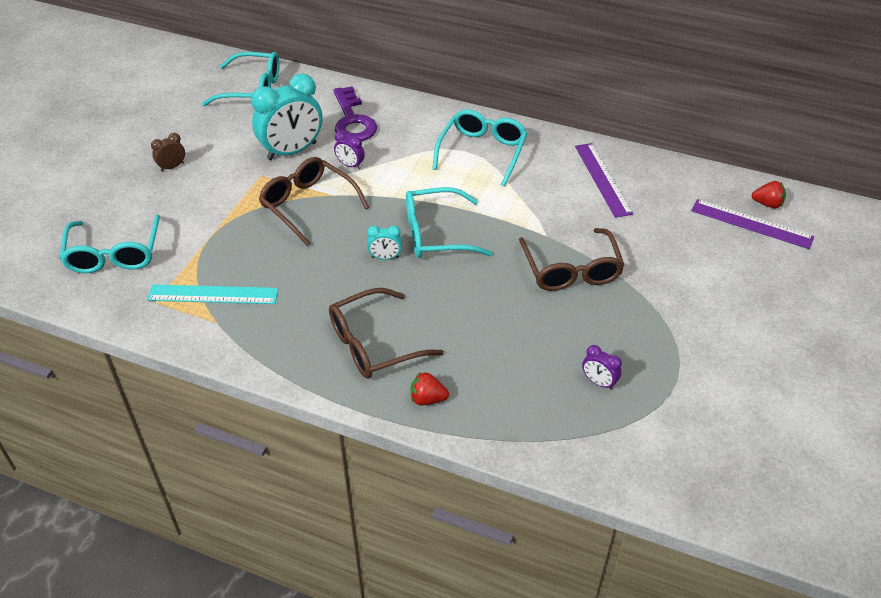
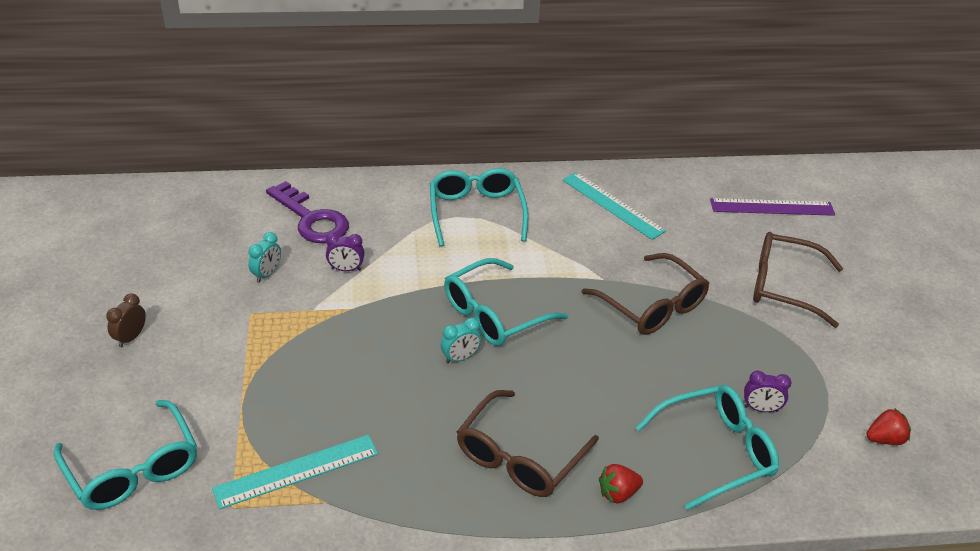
camera: 30 degrees left, 5 degrees down
(252, 89) = (165, 216): turquoise glasses -> turquoise glasses (716, 451)
(292, 151) = (267, 274): turquoise clock -> turquoise clock, size x0.45
(308, 205) = (331, 329): brown glasses -> brown glasses (783, 286)
(603, 179) = (612, 205): purple ruler -> turquoise ruler
(767, 204) = (771, 184): red strawberry -> red strawberry (884, 439)

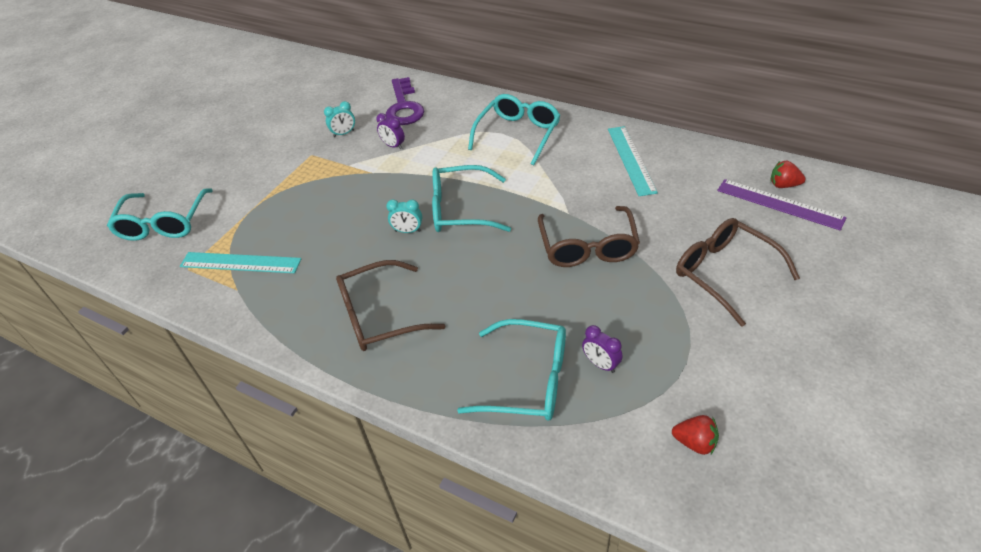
camera: 40 degrees right, 5 degrees up
(131, 337) = (236, 147): brown clock -> none
(618, 493) = (421, 374): red strawberry -> red strawberry (783, 185)

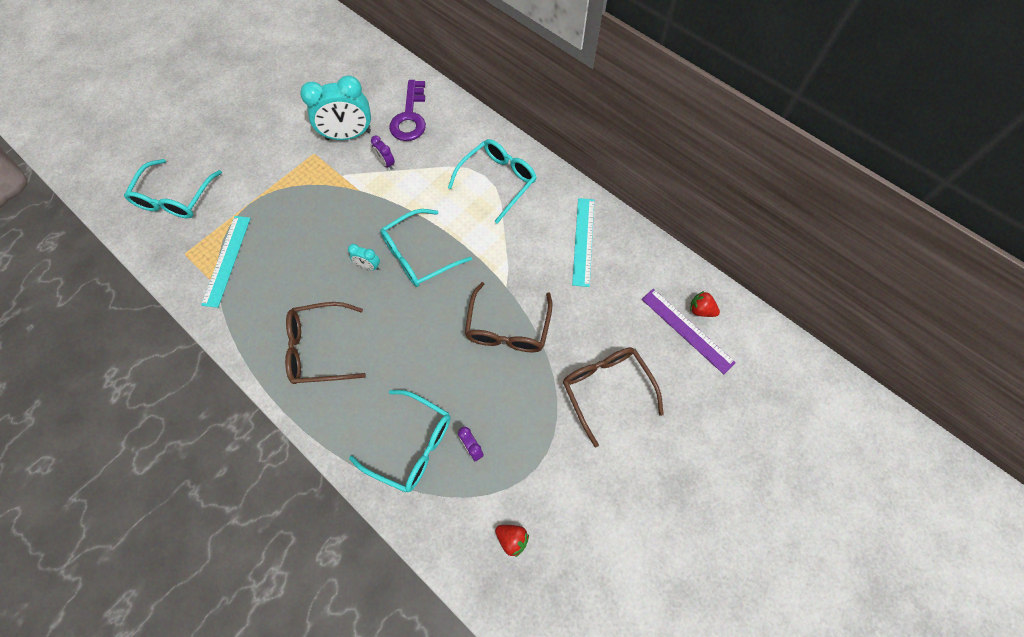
camera: 10 degrees right, 20 degrees up
(240, 263) = (226, 260): turquoise ruler -> turquoise ruler turned 75 degrees clockwise
(344, 133) = (348, 135): turquoise clock -> turquoise clock, size x2.23
(460, 209) = (418, 255): turquoise glasses -> turquoise glasses turned 45 degrees counterclockwise

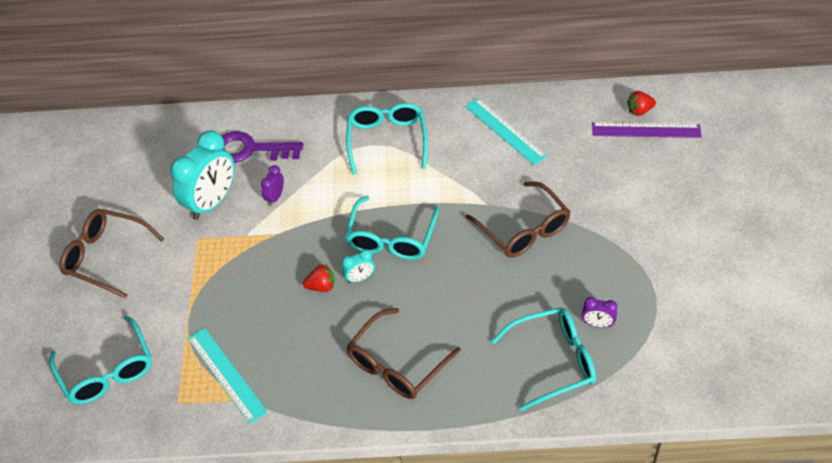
camera: 40 degrees left, 15 degrees down
(386, 163) = (275, 197): purple clock -> purple clock turned 105 degrees clockwise
(410, 117) = (250, 149): purple key -> purple key turned 135 degrees clockwise
(512, 539) = (695, 351): red strawberry -> red strawberry (321, 286)
(606, 389) = (640, 209): brown glasses -> brown glasses (106, 257)

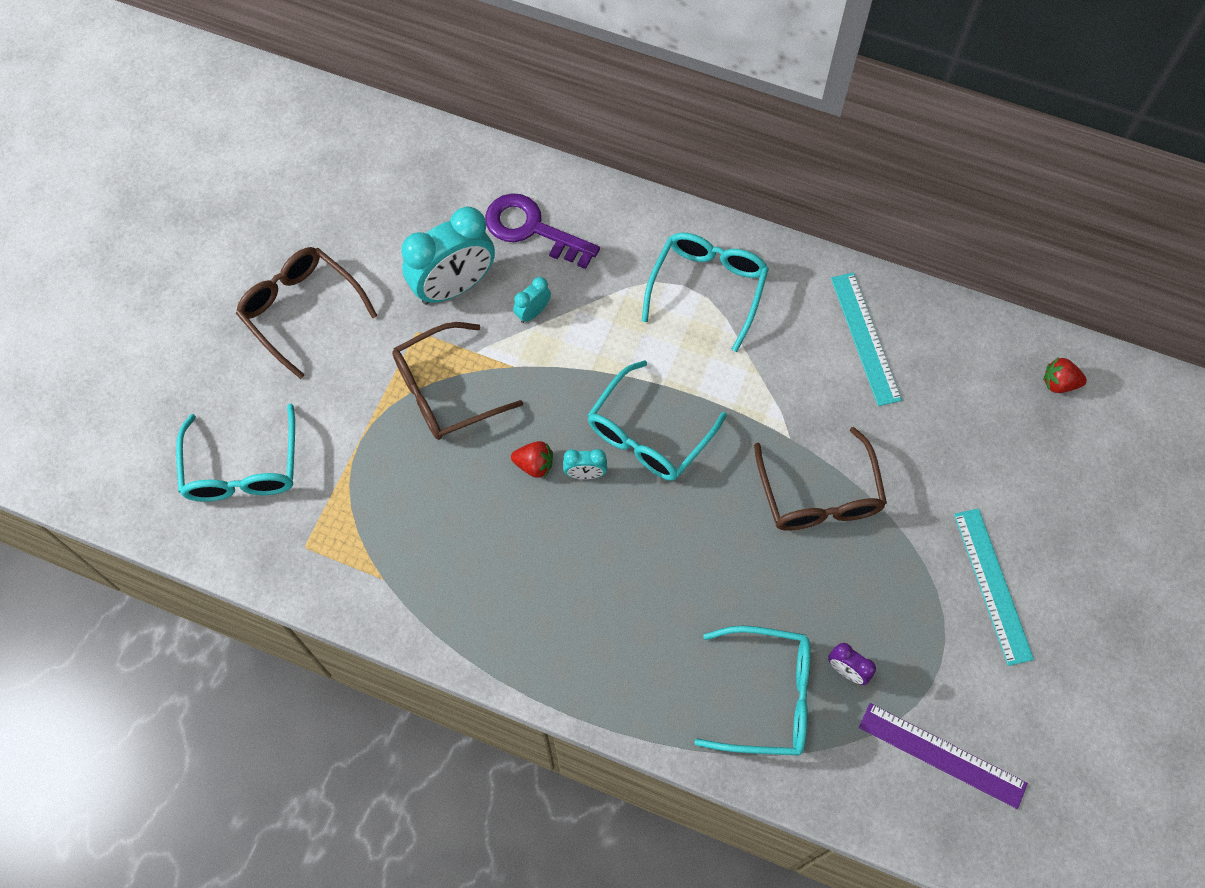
camera: 20 degrees right, 15 degrees up
(226, 374) = (374, 535): turquoise ruler -> turquoise ruler (992, 585)
(275, 197) = (533, 312): purple clock -> turquoise clock
(397, 364) = (576, 613): brown glasses -> brown glasses (445, 391)
(646, 130) = (1052, 417): purple ruler -> purple ruler (942, 755)

